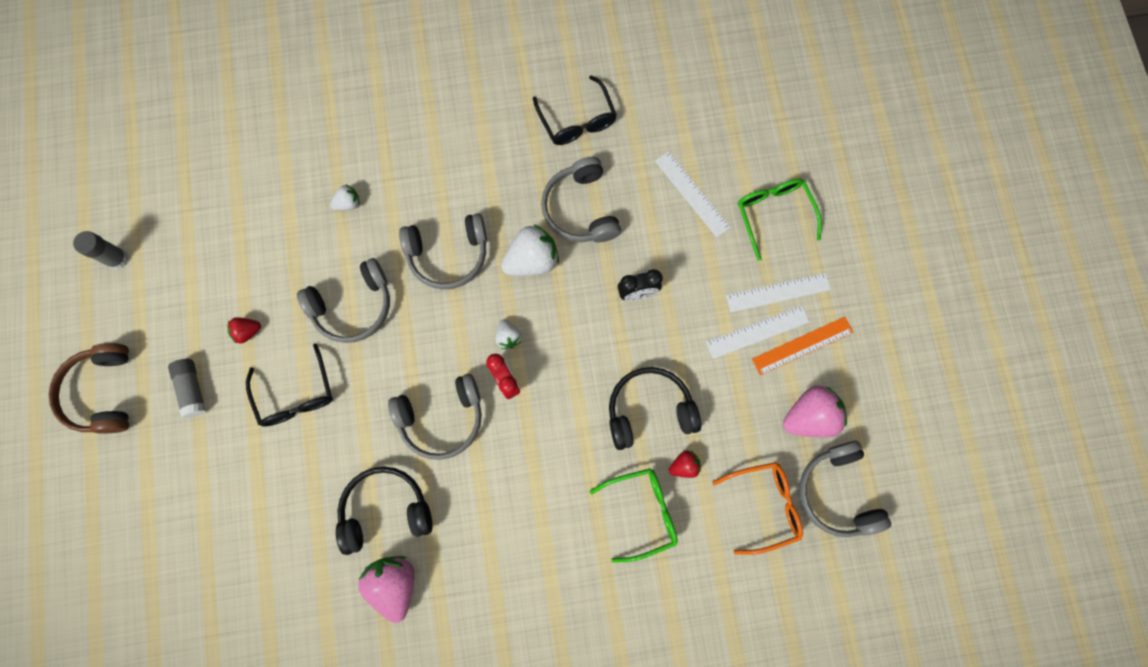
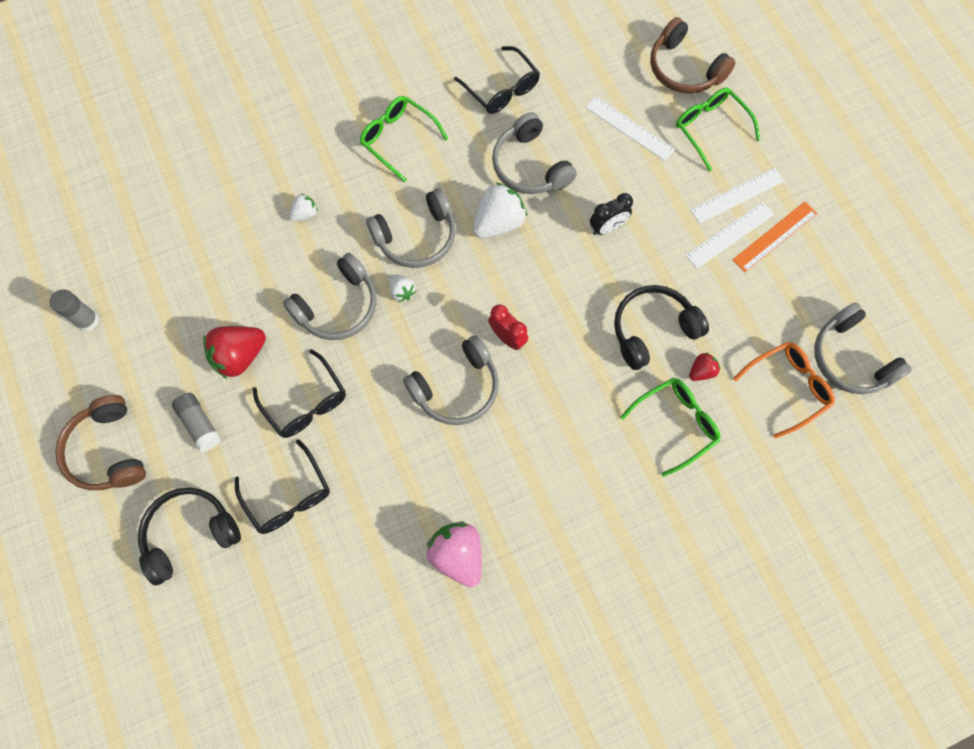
camera: 15 degrees left, 5 degrees down
(247, 332) = (239, 356): red strawberry -> red strawberry, size x1.92
(254, 482) = (288, 496): none -> black glasses
(385, 510) = (427, 487): black headphones -> black headphones (190, 534)
(460, 148) = (398, 139): none -> green glasses
(508, 337) = (497, 297): white strawberry -> white strawberry (402, 292)
(767, 144) = (684, 69): none -> brown headphones
(809, 416) = (802, 297): pink strawberry -> none

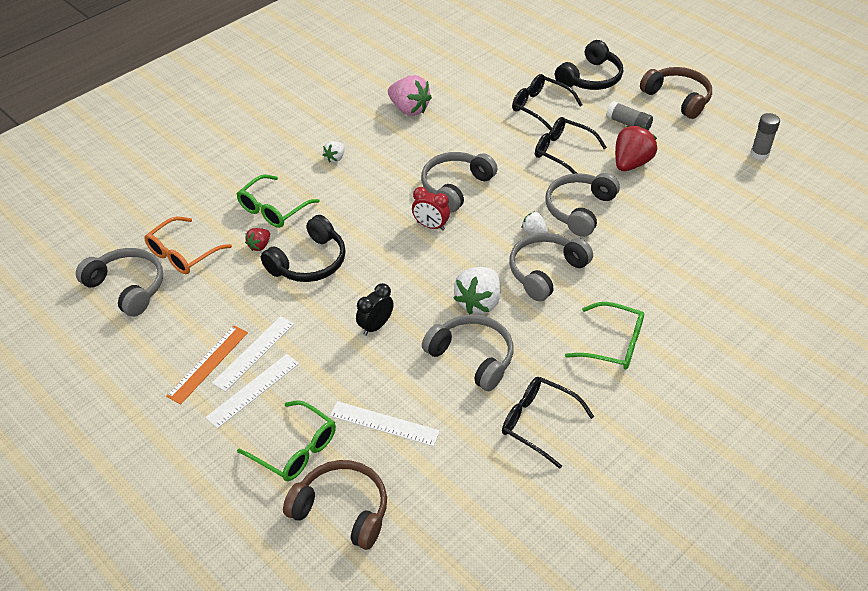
camera: 160 degrees right, 25 degrees down
(305, 214) = (653, 262): white strawberry -> white strawberry (335, 158)

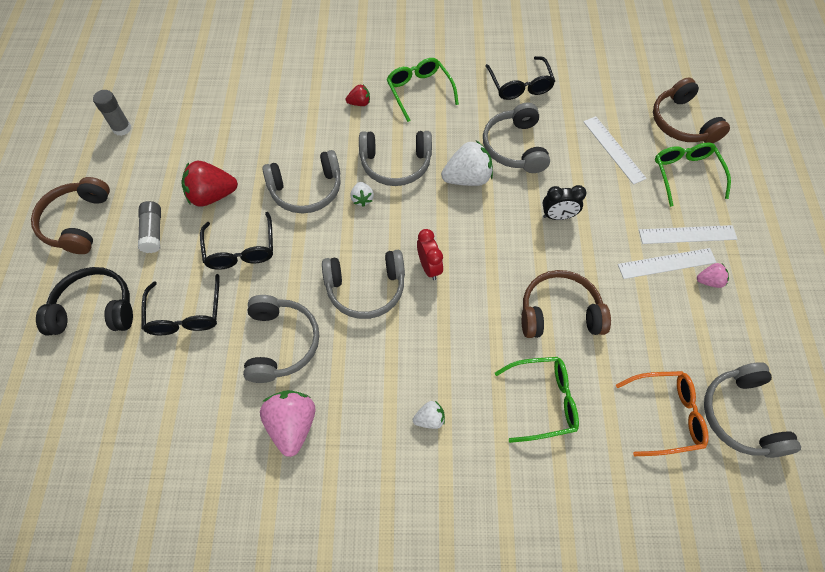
camera: 135 degrees left, 15 degrees up
(208, 364) = (709, 281): orange ruler -> pink strawberry
(259, 246) = (588, 366): red strawberry -> red strawberry (359, 103)
(309, 262) = (559, 312): black headphones -> brown headphones
(467, 132) = (281, 343): none -> grey headphones

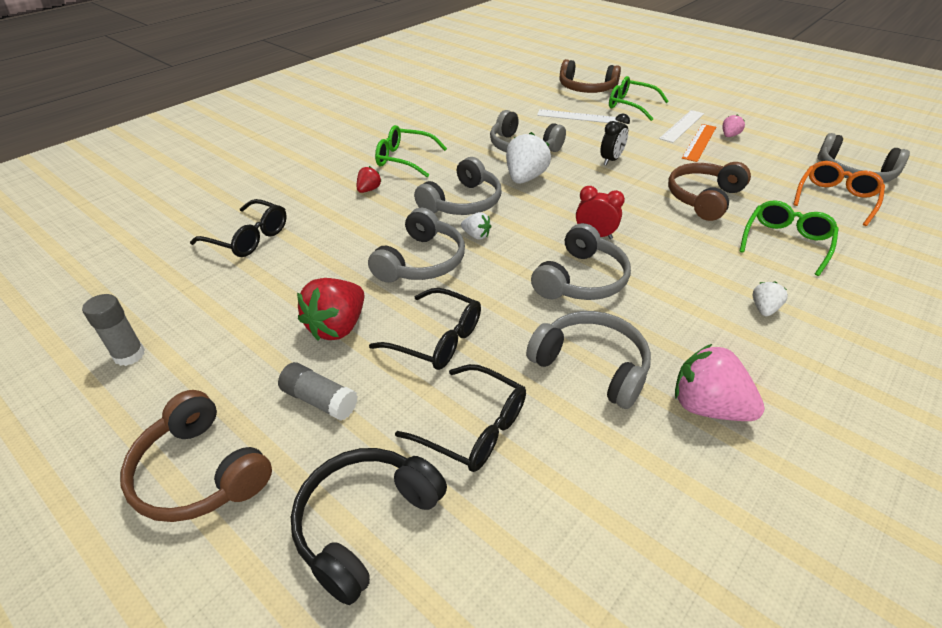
camera: 50 degrees left, 20 degrees down
(520, 85) = (468, 121): black glasses -> black glasses (249, 238)
(666, 263) = (699, 142): white ruler -> orange ruler

